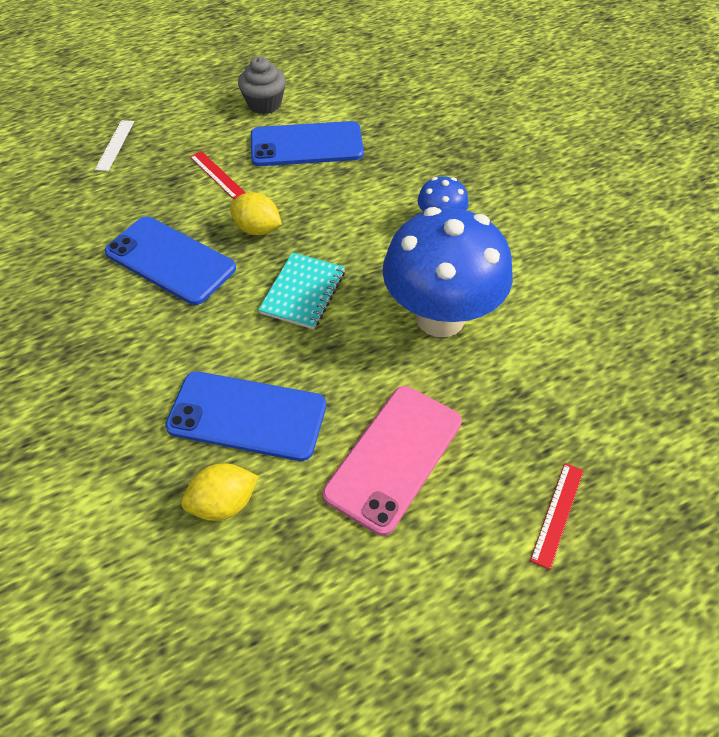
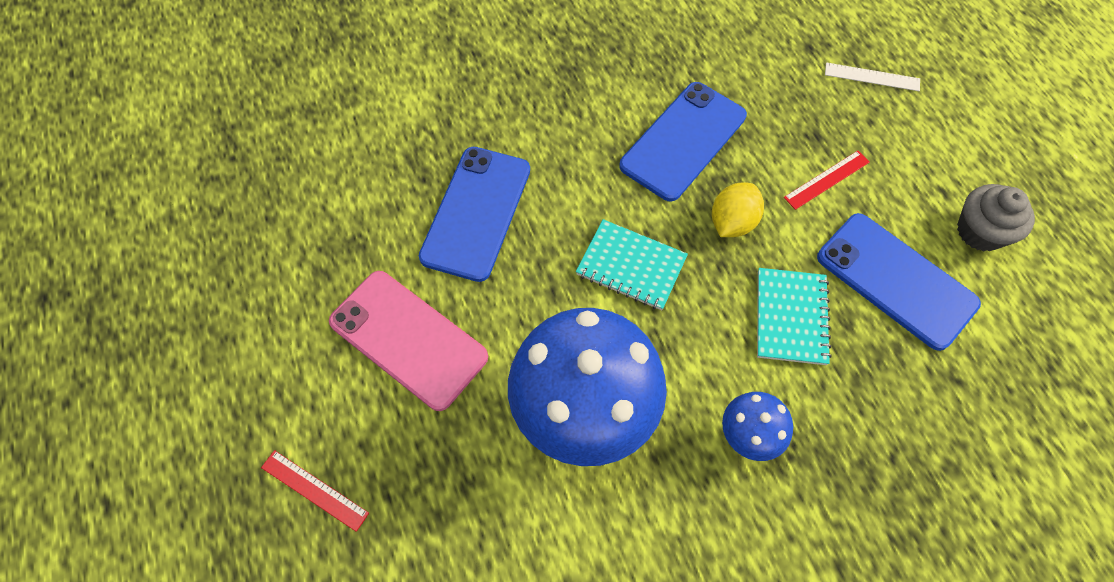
camera: 95 degrees right, 10 degrees up
(224, 503) = (389, 195): yellow lemon -> none
(306, 145) = (896, 280): blue phone -> blue phone turned 45 degrees counterclockwise
(342, 198) = (790, 317): none -> turquoise notebook

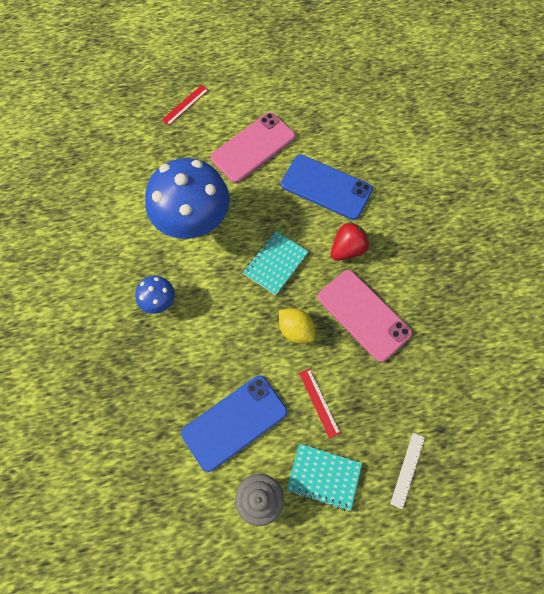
camera: 100 degrees right, 5 degrees up
(583, 171) = (347, 249): none -> red strawberry
(683, 141) = (363, 315): blue phone -> pink phone
(790, 317) = (223, 347): turquoise notebook -> turquoise notebook (324, 476)

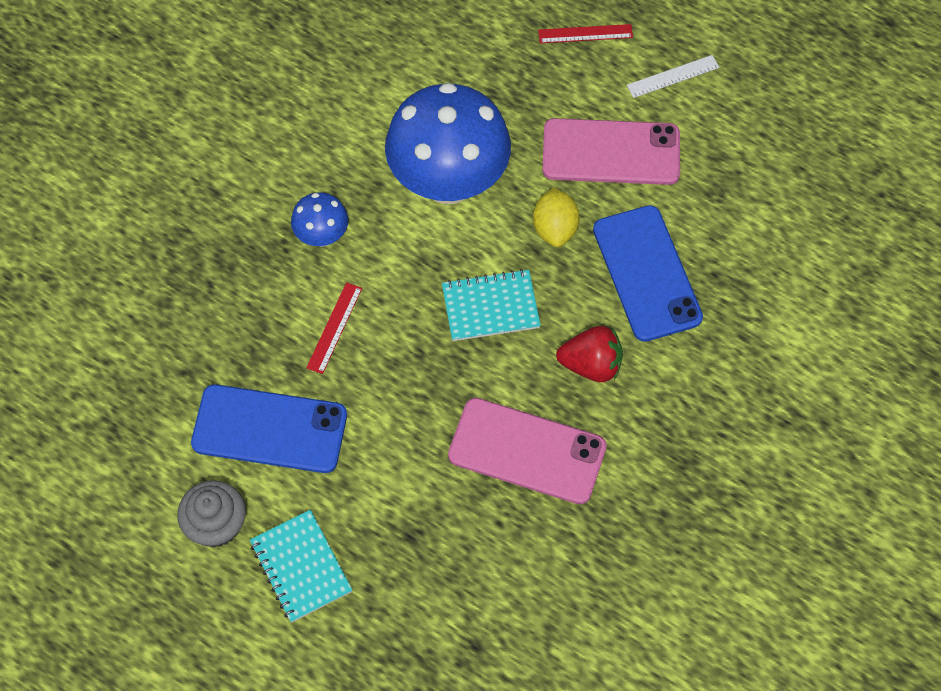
camera: 45 degrees right, 5 degrees down
(296, 330) = (434, 397): yellow lemon -> yellow lemon (555, 228)
(319, 402) = (376, 493): red ruler -> red ruler (334, 328)
(363, 315) = (527, 451): pink phone -> pink phone turned 75 degrees counterclockwise
(407, 470) = (393, 647): white ruler -> white ruler (673, 76)

